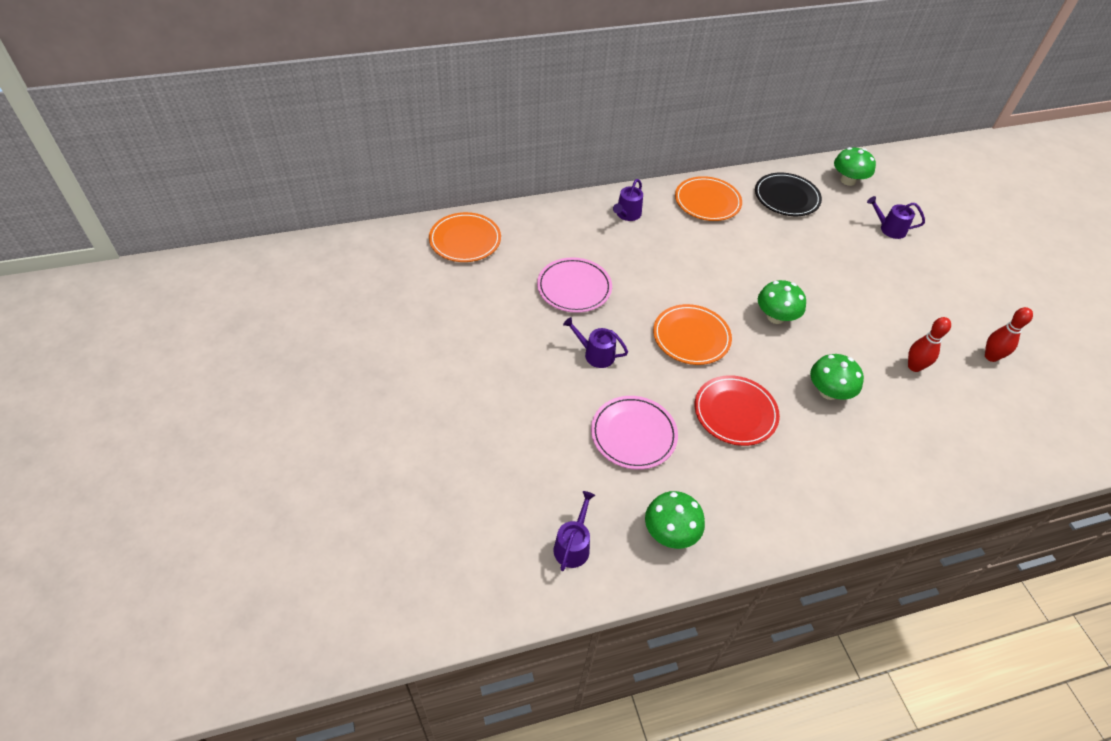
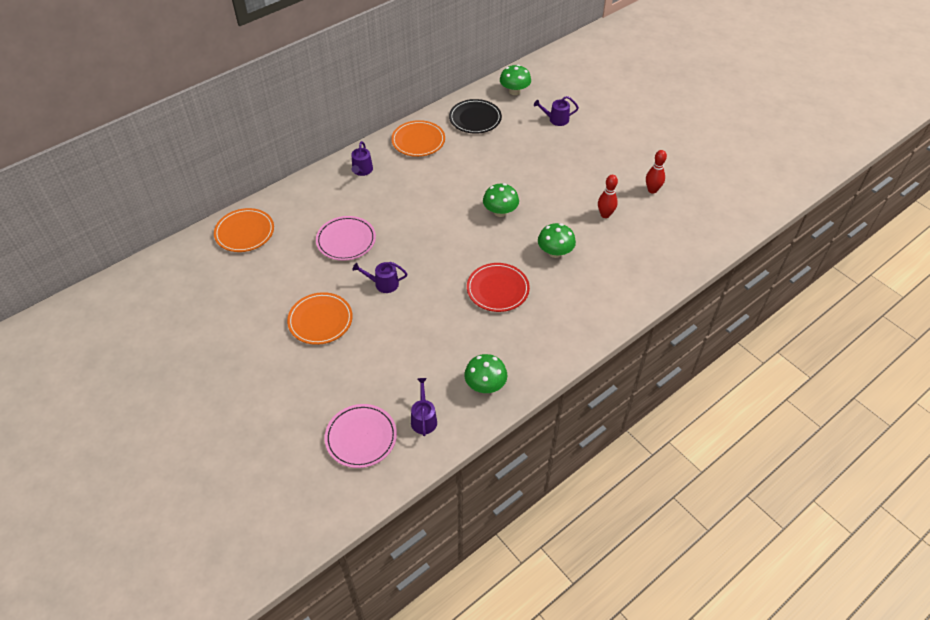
camera: 20 degrees left, 0 degrees up
(633, 434) = (434, 330): pink plate -> pink plate (361, 437)
(691, 337) = (446, 247): orange plate -> orange plate (320, 320)

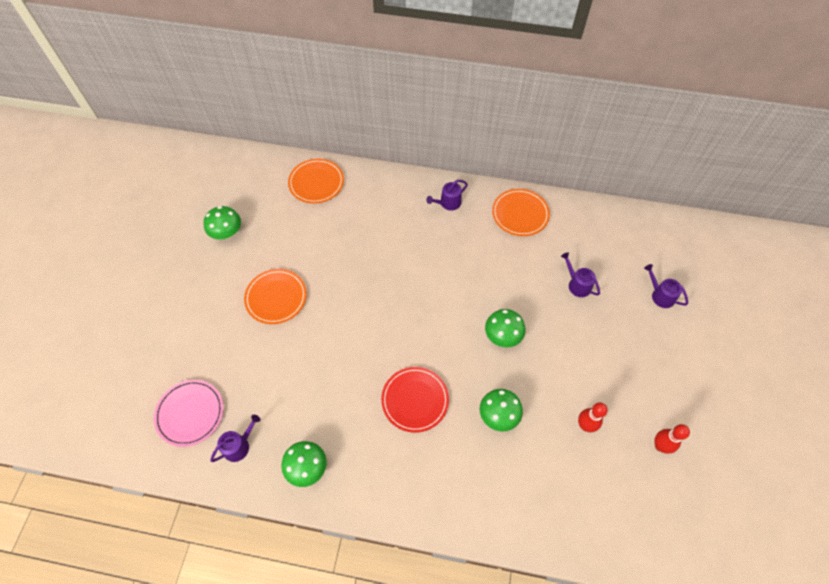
camera: 50 degrees right, 10 degrees up
(346, 240) = (367, 251): pink plate -> none
(383, 284) = (347, 311): purple watering can -> purple watering can (577, 284)
(475, 119) = (590, 233): black plate -> none
(514, 91) = (657, 236): green mushroom -> green mushroom (227, 232)

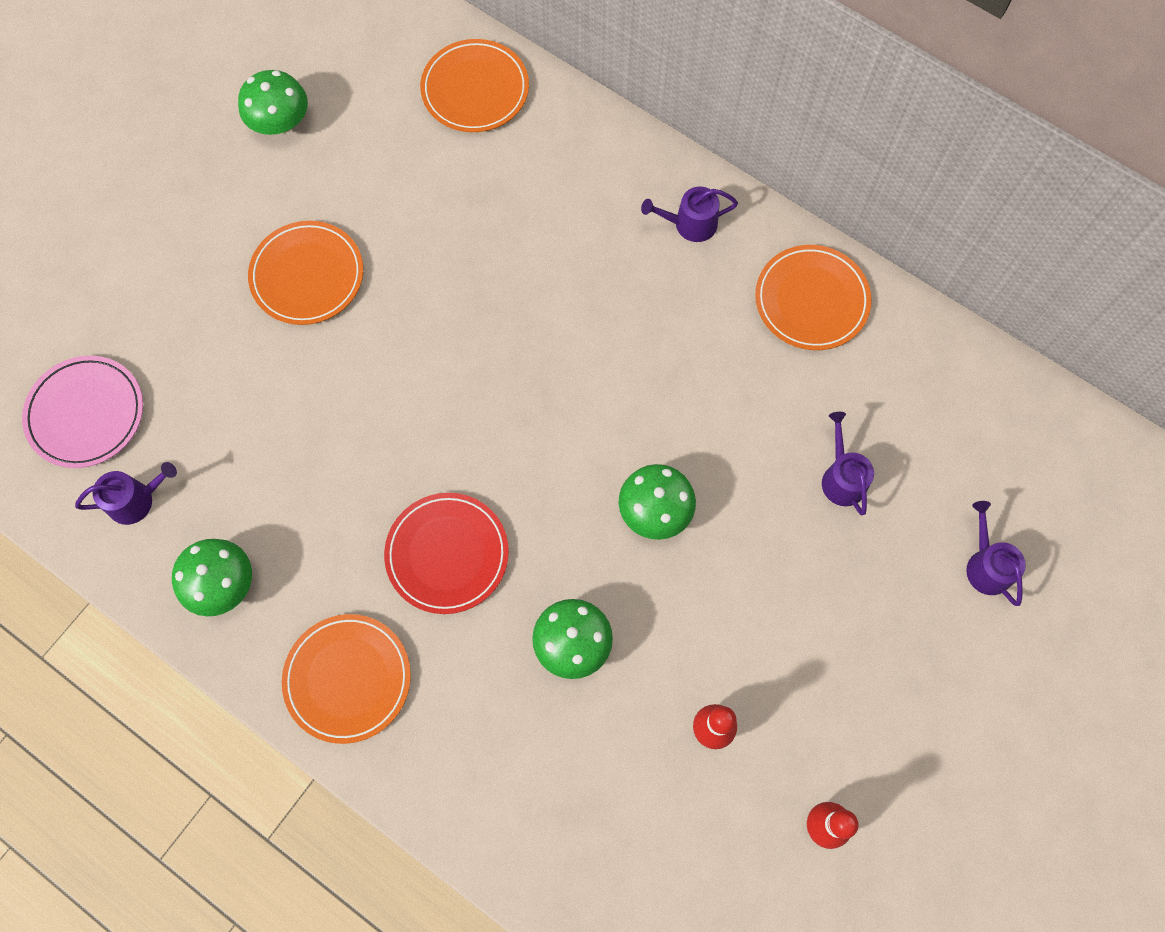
camera: 25 degrees right, 10 degrees up
(397, 485) = (348, 679): none -> orange plate

